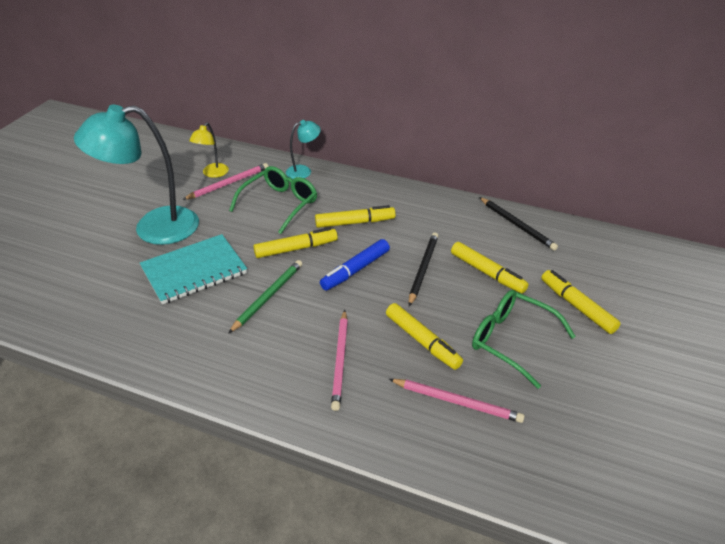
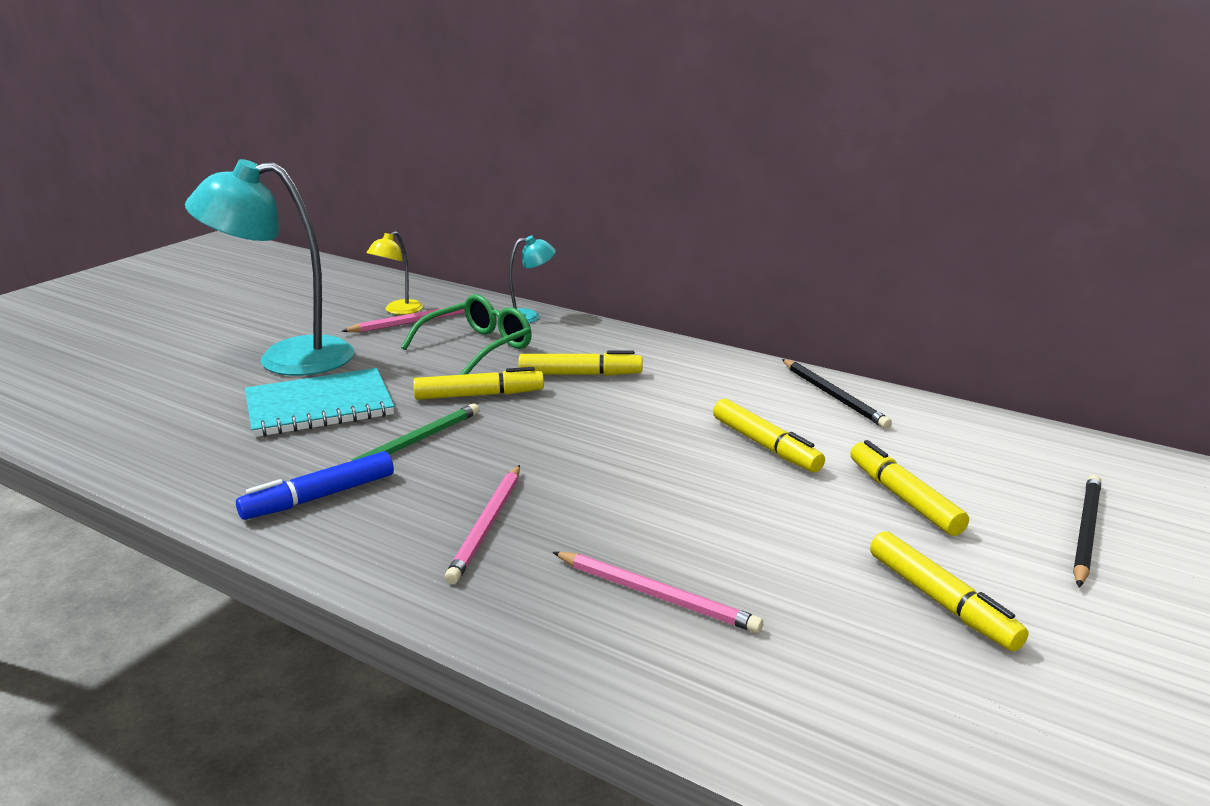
camera: 10 degrees right, 15 degrees down
(355, 270) = (558, 425): blue marker -> blue marker (319, 497)
(422, 341) = (628, 515): yellow marker -> yellow marker (941, 601)
(423, 269) = (663, 433): black pencil -> black pencil (1085, 532)
(512, 341) = (778, 529): green glasses -> none

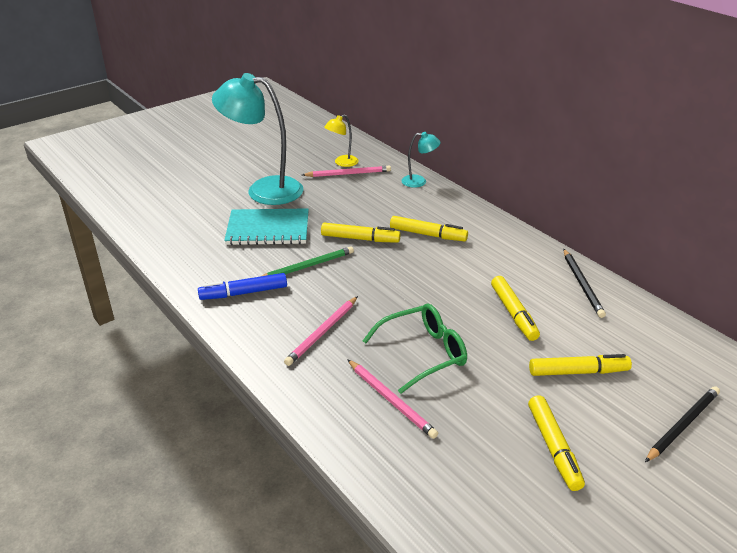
camera: 20 degrees right, 10 degrees up
(477, 348) = (375, 201): green glasses -> green glasses (422, 353)
(903, 498) = (578, 372): yellow marker -> yellow marker turned 90 degrees clockwise

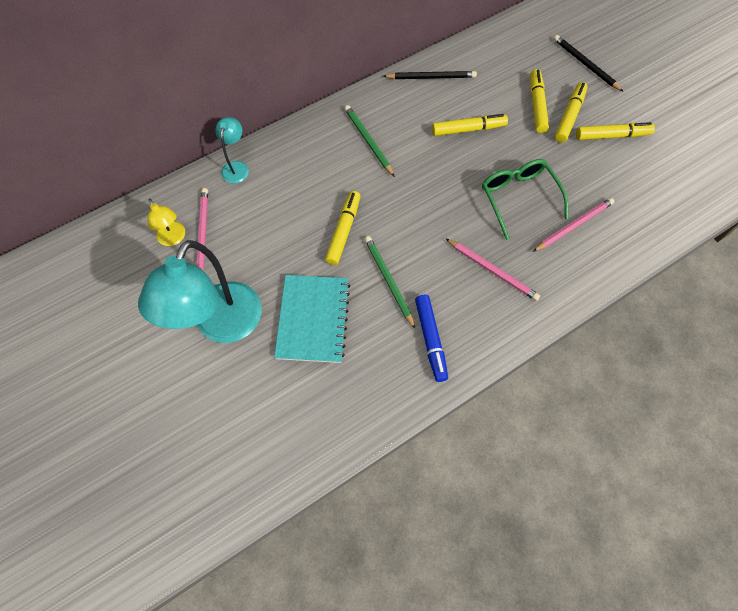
camera: 85 degrees left, 30 degrees up
(428, 235) = (343, 173): yellow marker -> yellow marker (569, 116)
(472, 247) = (368, 141): none -> green pencil

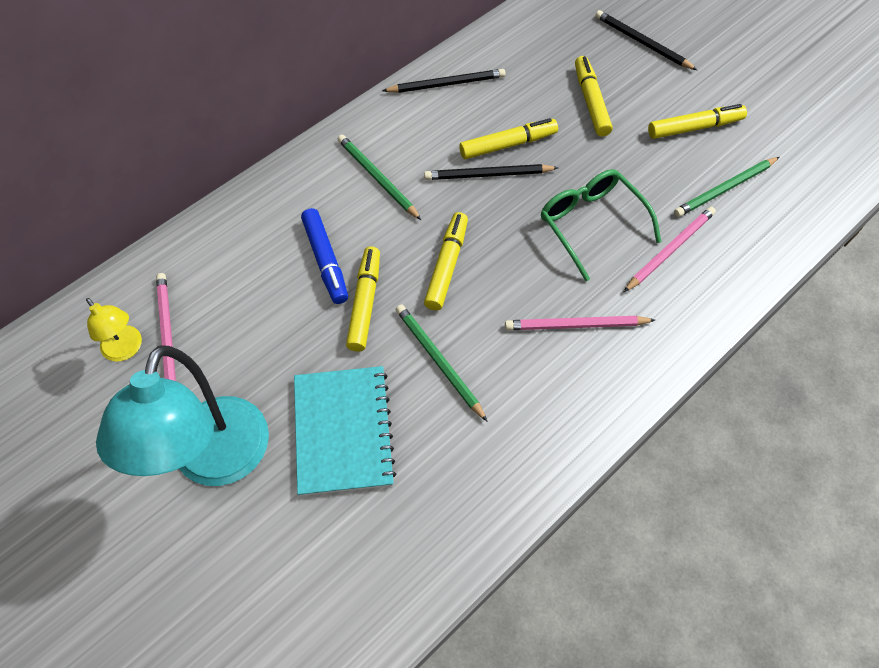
camera: 10 degrees left, 5 degrees down
(236, 167) = (201, 238): turquoise lamp -> none
(430, 340) = (510, 432): blue marker -> blue marker (325, 260)
(449, 150) = (488, 175): none -> black pencil
(492, 270) = (576, 325): pink pencil -> pink pencil turned 150 degrees clockwise
(569, 116) = (635, 110): yellow marker -> yellow marker (446, 265)
(625, 186) = (725, 189): none -> green pencil

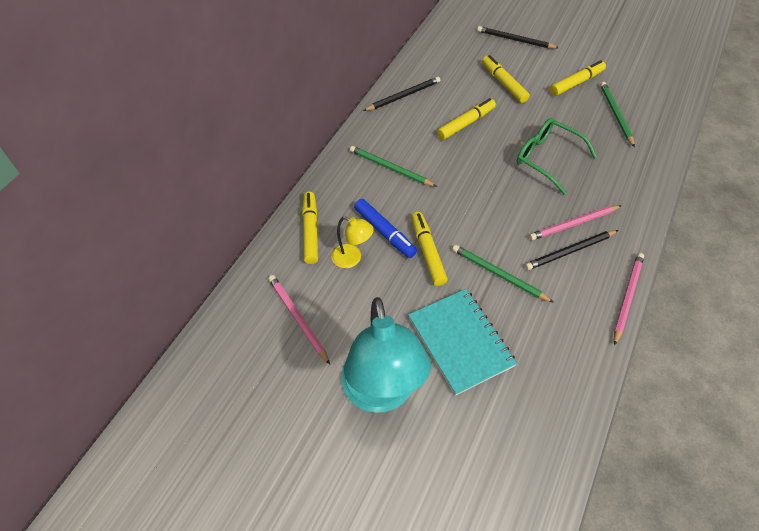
camera: 20 degrees left, 5 degrees down
(126, 349) = (271, 337): yellow lamp -> yellow lamp (352, 258)
(446, 265) = (469, 211): yellow marker -> yellow marker (310, 231)
(488, 175) = (463, 146): black pencil -> black pencil (570, 251)
(670, 250) = (604, 160): pink pencil -> pink pencil (627, 297)
(725, 189) = (615, 114): green pencil -> green pencil turned 135 degrees clockwise

